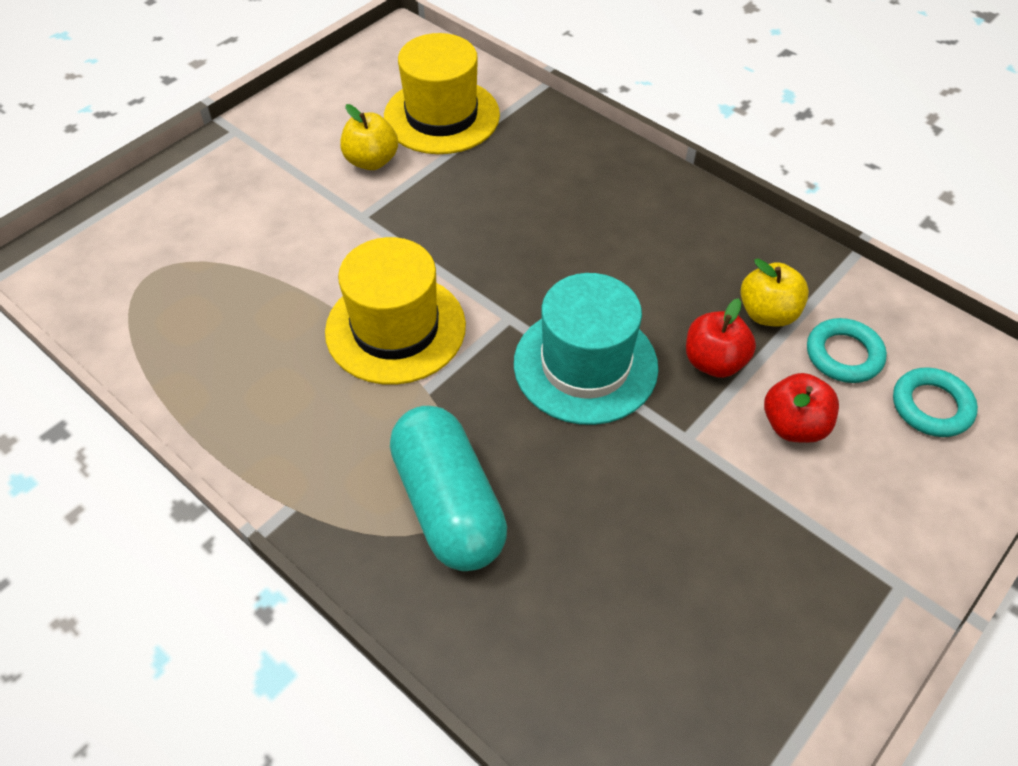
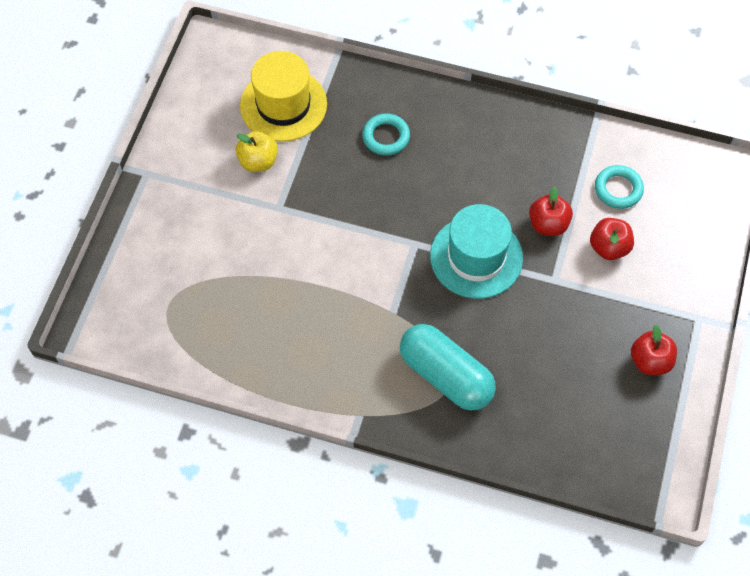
camera: 25 degrees left, 10 degrees up
(395, 328) = (350, 279): yellow hat -> none
(767, 313) = (564, 178): yellow apple -> none
(787, 619) = (650, 361): none -> red apple
(931, 406) = (677, 204): turquoise ring -> turquoise ring (386, 137)

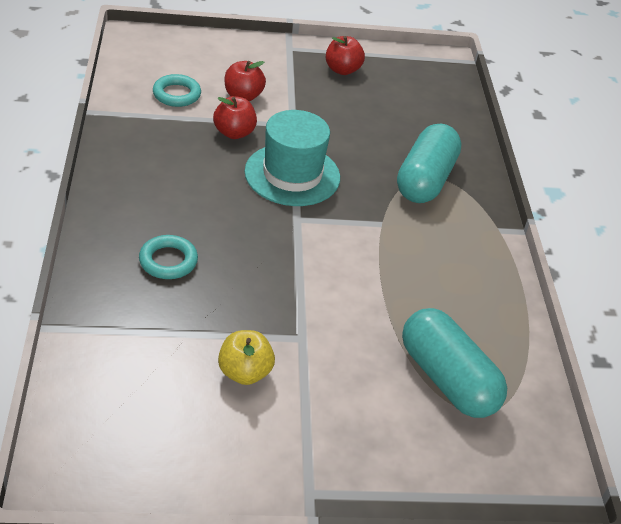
camera: 115 degrees left, 20 degrees down
(205, 295) = (447, 379): none -> turquoise capsule
(283, 105) = (148, 366): yellow hat -> none

